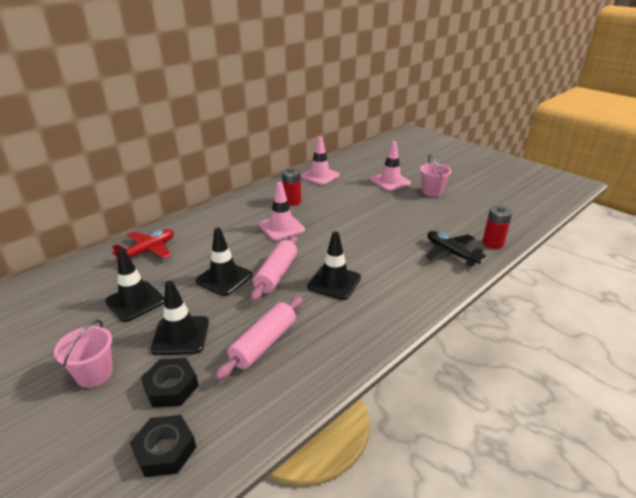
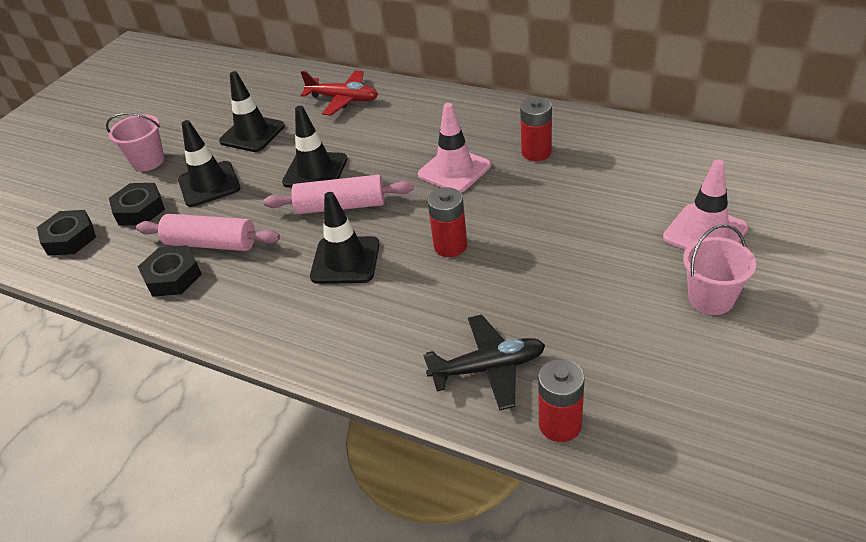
camera: 75 degrees right, 10 degrees up
(288, 371) = (173, 276): none -> black nut
(320, 176) = (648, 148): pink traffic cone -> none
(349, 243) = (450, 246): none -> red battery
(450, 253) = (488, 368): black plane -> black plane turned 45 degrees clockwise

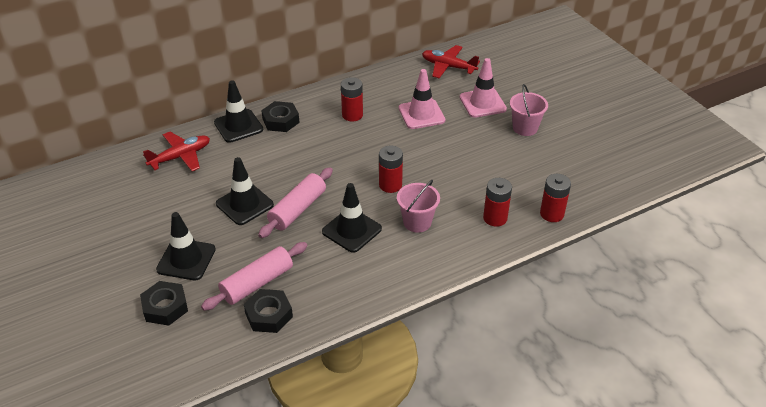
camera: 60 degrees left, 0 degrees up
(70, 238) = (147, 359): black nut -> black nut (281, 121)
(148, 161) = (106, 282): pink bucket -> pink bucket (417, 222)
(252, 134) = (155, 215): black traffic cone -> black traffic cone (238, 126)
(454, 170) = (326, 150): pink traffic cone -> pink traffic cone (421, 114)
(488, 368) = (495, 218): black plane -> red battery
(734, 166) = (448, 67): none -> red plane

